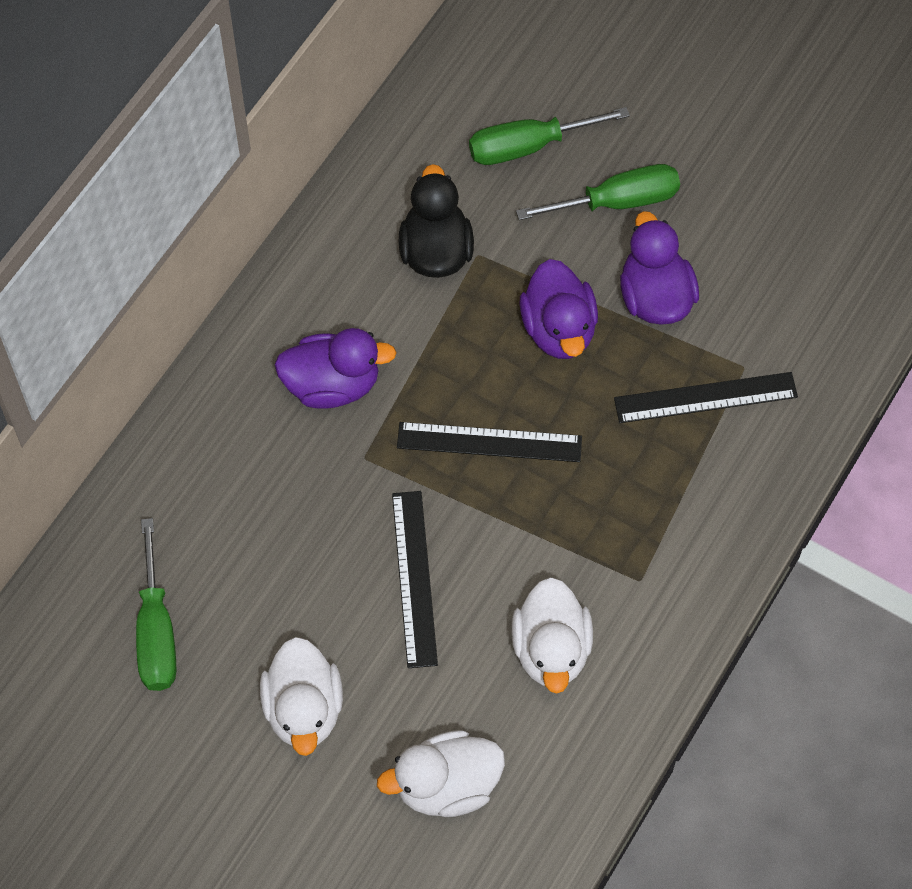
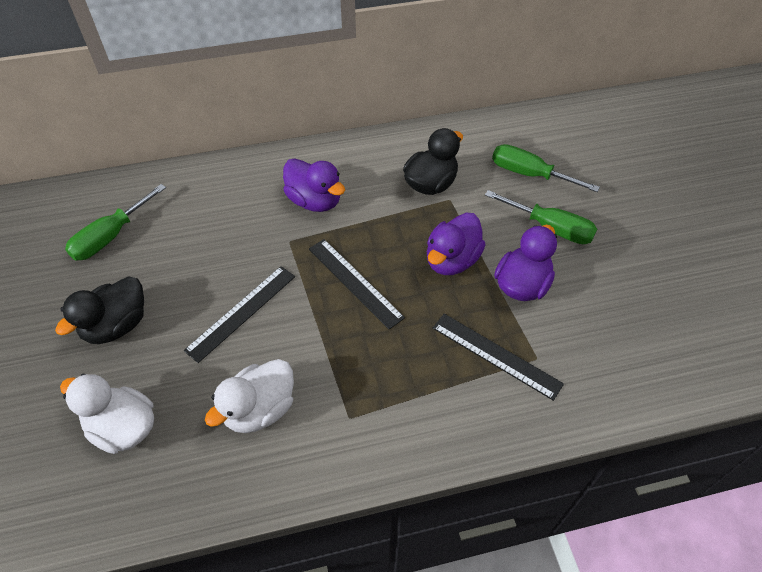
camera: 45 degrees right, 10 degrees down
(304, 709) = (117, 325): white duck -> black duck

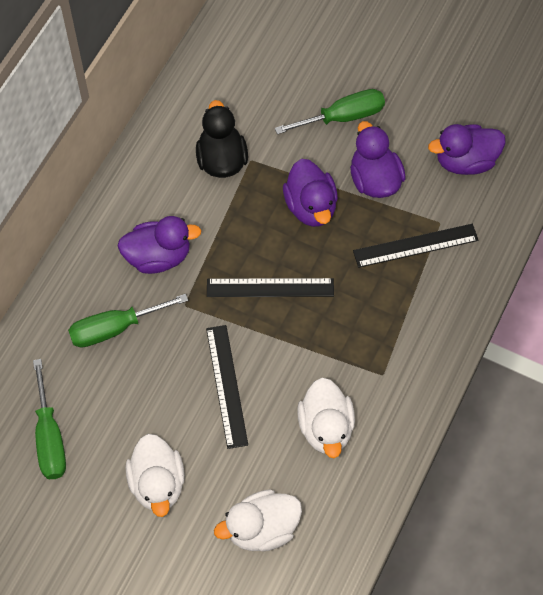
camera: 50 degrees left, 10 degrees up
(117, 325) = (157, 483): black duck -> white duck
(529, 174) = (278, 84): green screwdriver -> green screwdriver (115, 328)
(614, 336) = (465, 161): none -> purple duck

